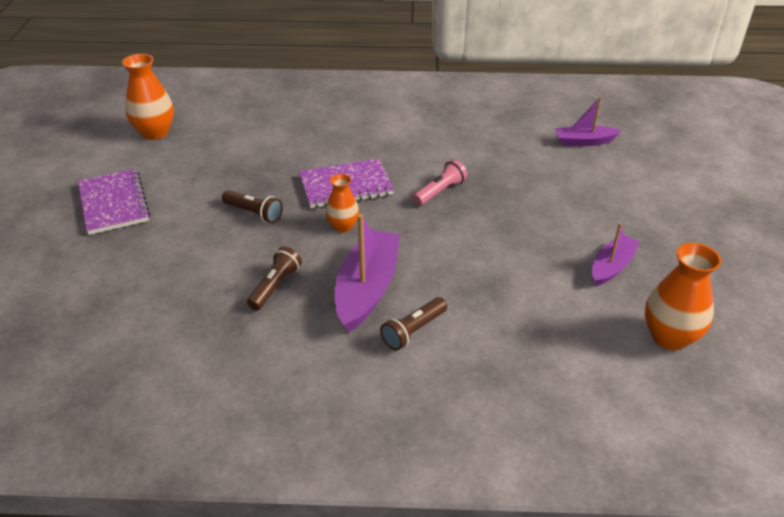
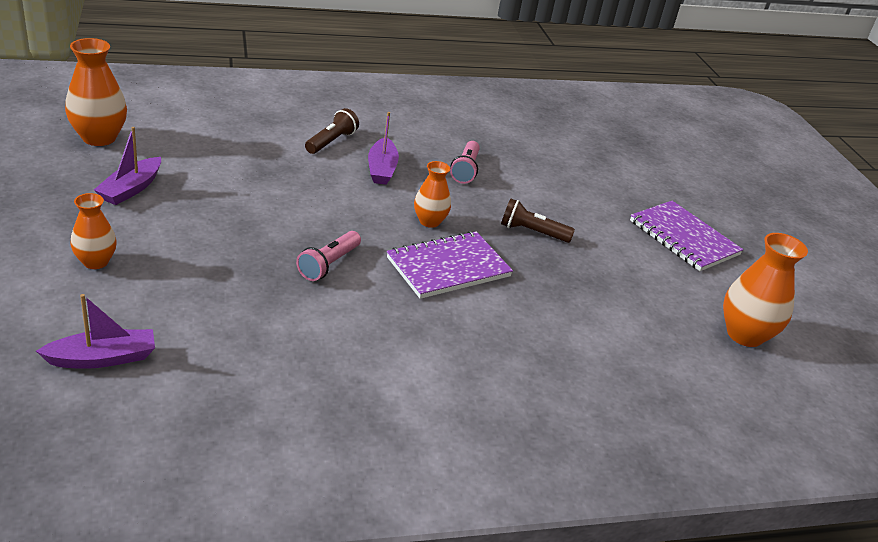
camera: 160 degrees right, 5 degrees down
(275, 286) = (465, 170): brown flashlight -> pink flashlight
(367, 288) = (381, 169): purple boat -> purple boat, size x0.60
(613, 200) = (95, 262): none -> orange vase

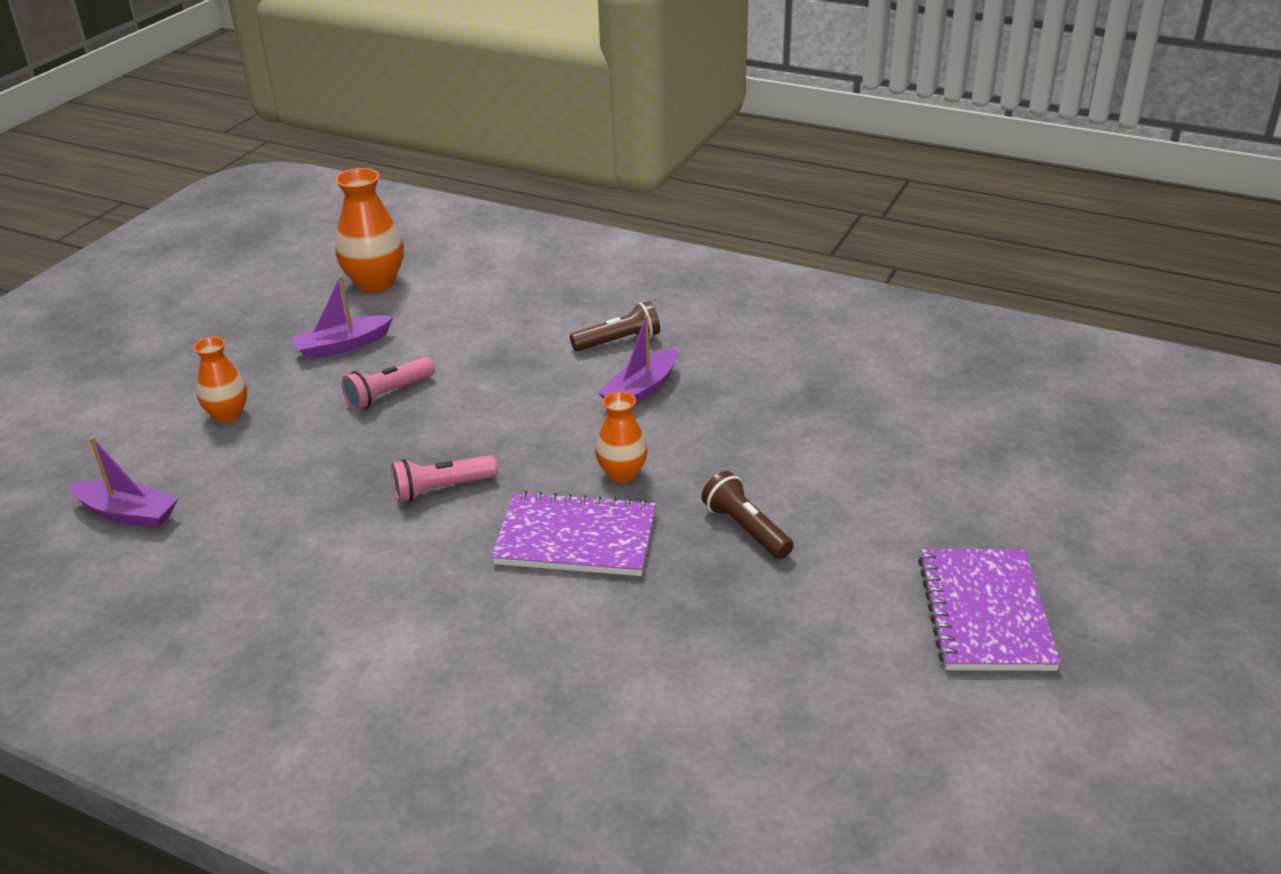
camera: 45 degrees right, 0 degrees up
(465, 170) = (753, 419): pink flashlight -> pink flashlight (388, 394)
(744, 334) = (903, 790): orange vase -> none

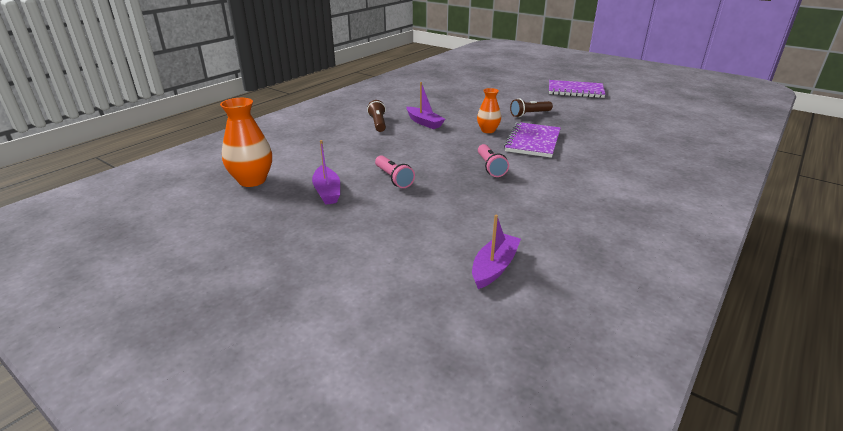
camera: 80 degrees left, 5 degrees down
(228, 414) = (387, 232): orange vase -> none

